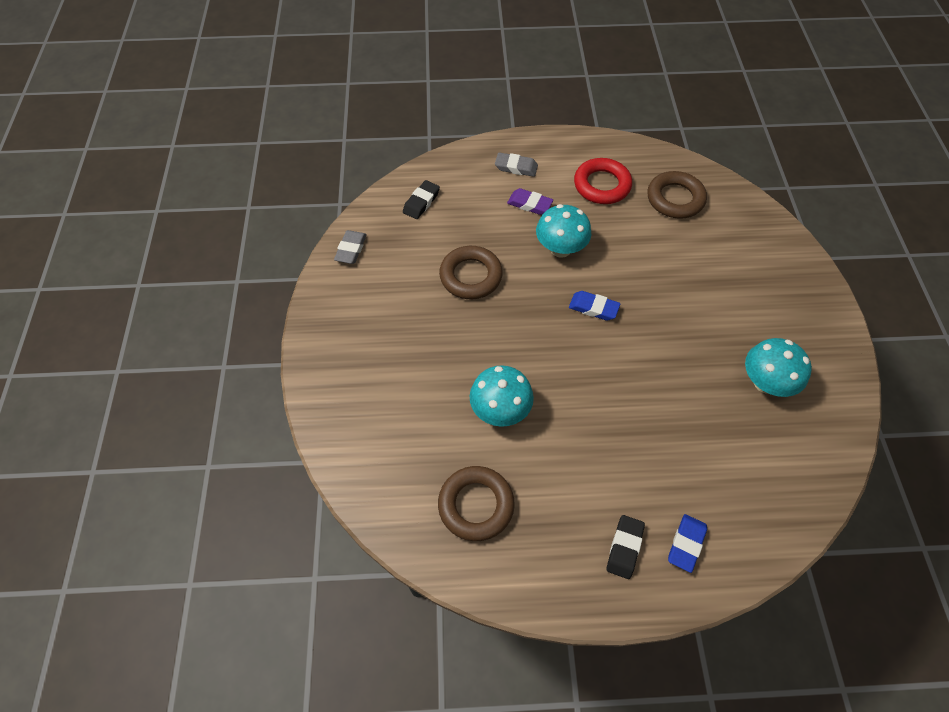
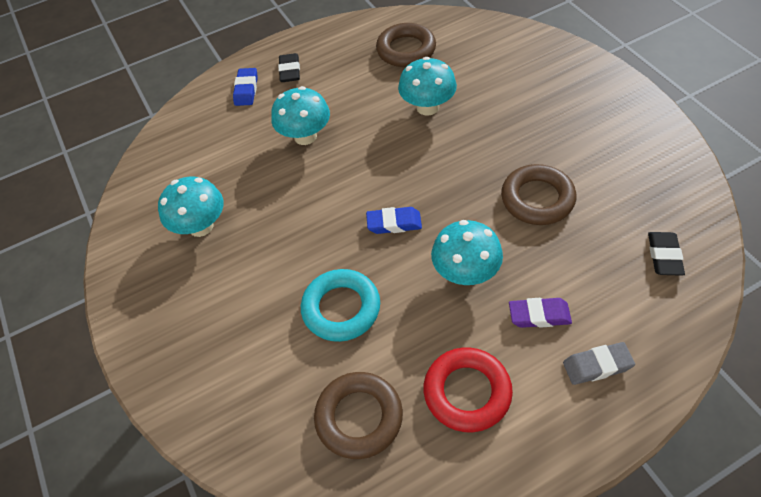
camera: 160 degrees right, 5 degrees down
(351, 249) = (679, 170): grey eraser -> none
(638, 437) = (305, 136): none -> turquoise mushroom
(662, 263) = (341, 308): none -> turquoise ring

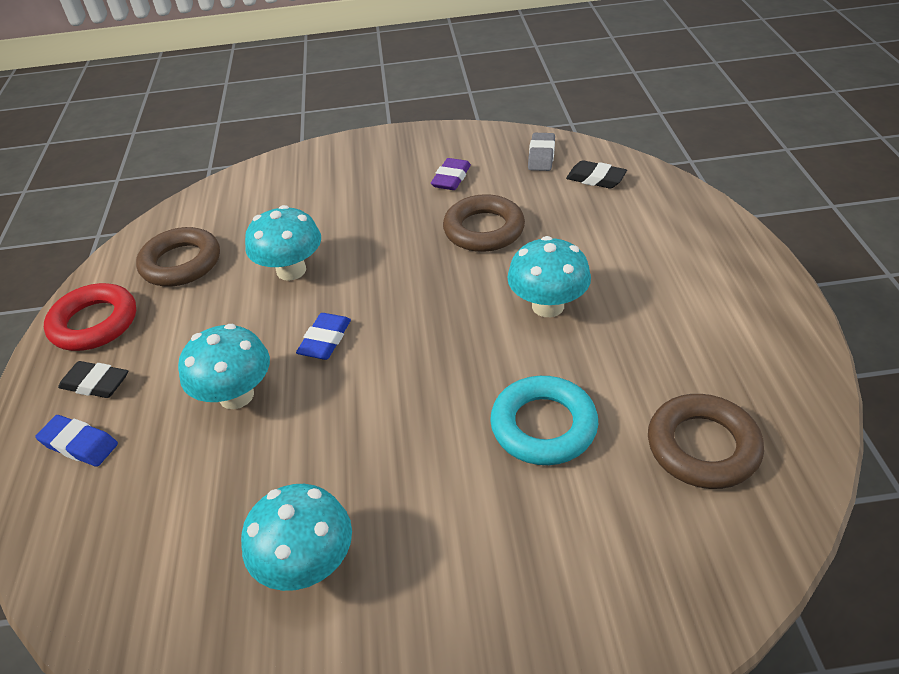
camera: 70 degrees left, 10 degrees down
(394, 223) = (444, 345): blue eraser -> blue eraser (325, 340)
(467, 392) = (697, 346): red ring -> red ring (94, 323)
(539, 315) = (625, 270): purple eraser -> purple eraser (451, 178)
(597, 365) = (695, 251): grey eraser -> grey eraser (541, 156)

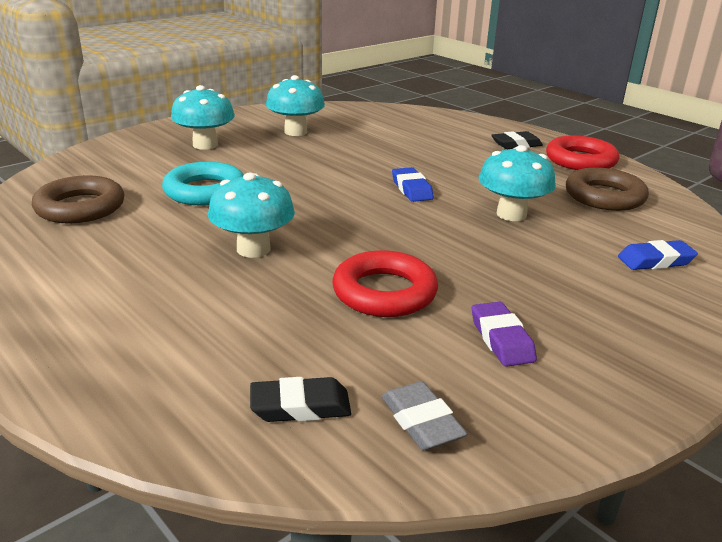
camera: 140 degrees right, 15 degrees down
(79, 444) = (474, 131): blue eraser -> blue eraser (655, 261)
(236, 395) = (425, 159): turquoise mushroom -> turquoise mushroom (205, 145)
(484, 230) = (384, 292): brown ring -> red ring

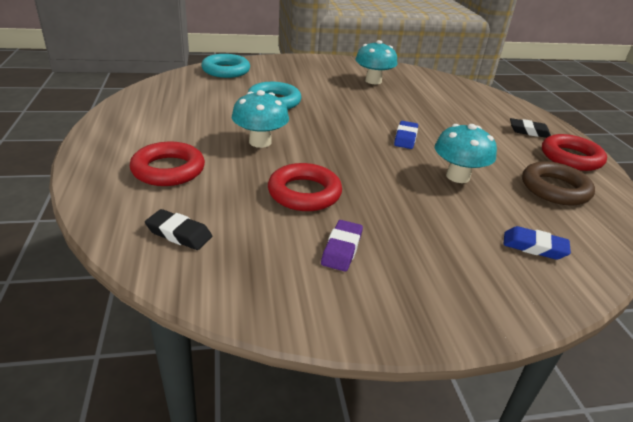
camera: 30 degrees right, 5 degrees up
(80, 207) = (199, 91): brown ring -> none
(84, 168) = (226, 70): none -> turquoise ring
(176, 330) = (168, 170): none -> red ring
(205, 145) = (307, 75): turquoise mushroom -> none
(421, 422) = (231, 271): grey eraser -> none

